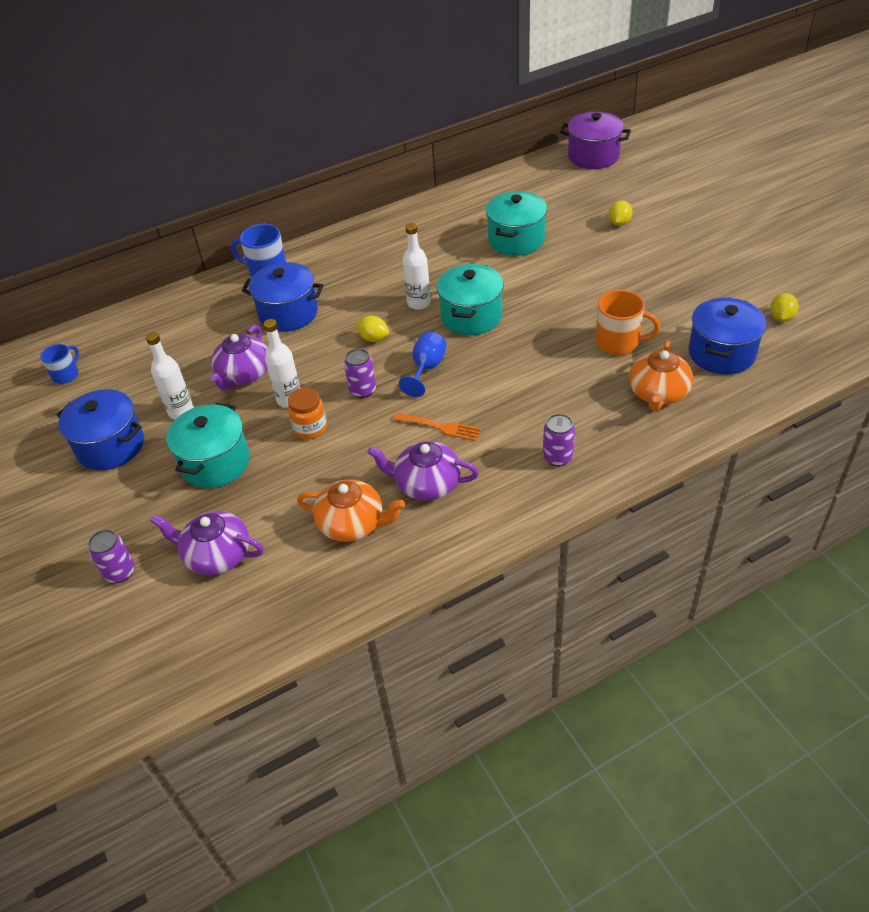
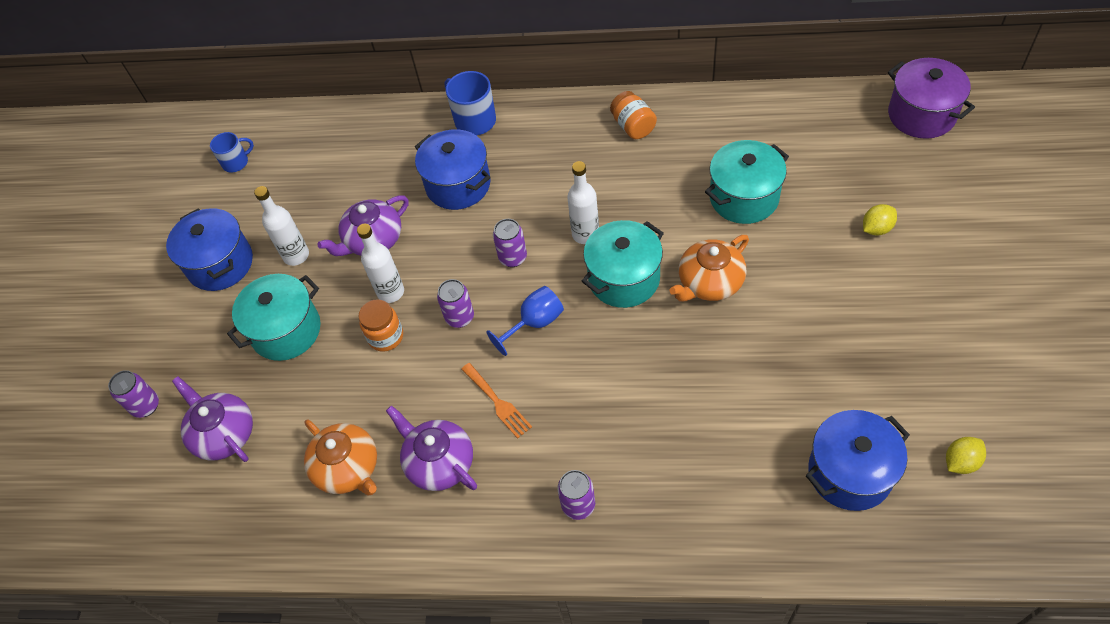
camera: 35 degrees right, 10 degrees up
(373, 338) = (513, 257): yellow lemon -> purple can
(399, 230) = (633, 126): none -> orange jar
(618, 342) = (748, 395): orange mug -> none
(658, 393) = (739, 485): orange teapot -> orange teapot (709, 282)

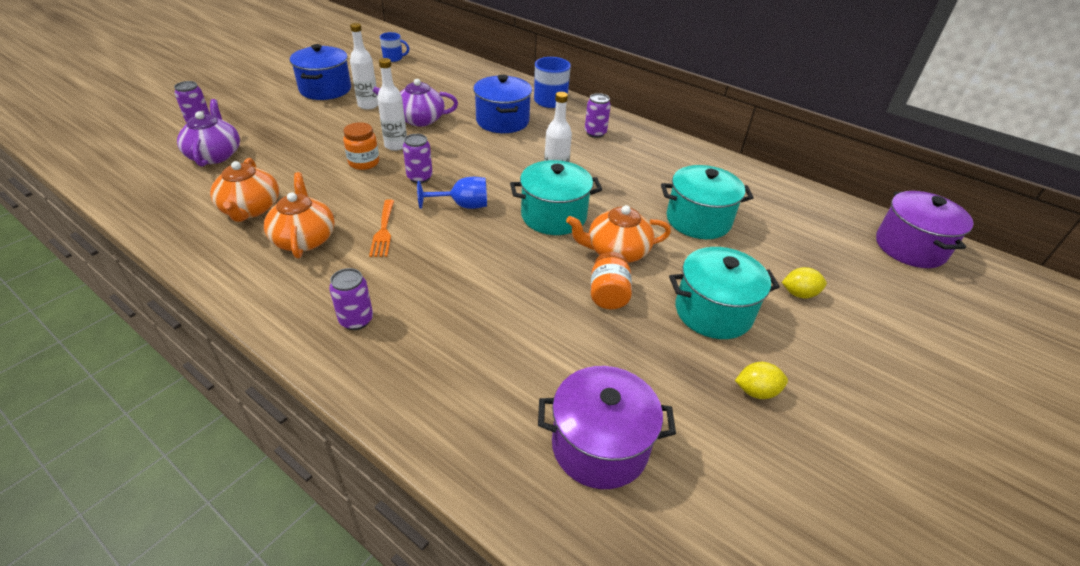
camera: 25 degrees right, 15 degrees down
(286, 331) = (315, 131): turquoise pot -> turquoise pot (713, 312)
(439, 462) = (304, 239): purple teapot -> orange teapot
(513, 257) = (491, 168): purple can -> purple can (595, 133)
(633, 126) = (654, 148): orange jar -> orange jar (608, 294)
(850, 472) = (599, 446): blue pot -> purple pot
(961, 462) = (724, 514): yellow lemon -> yellow lemon (756, 391)

